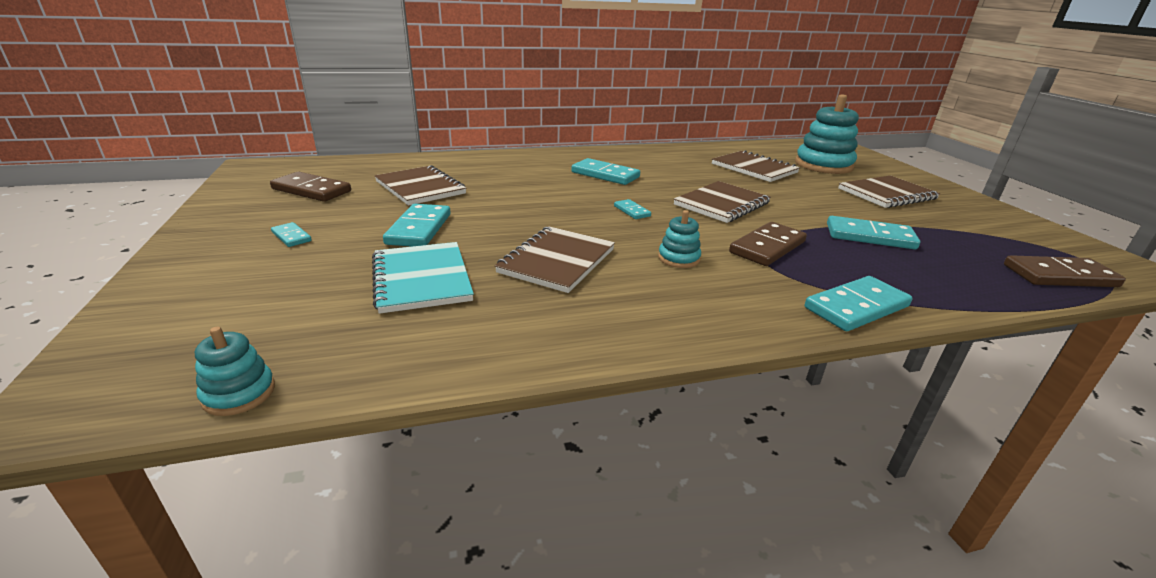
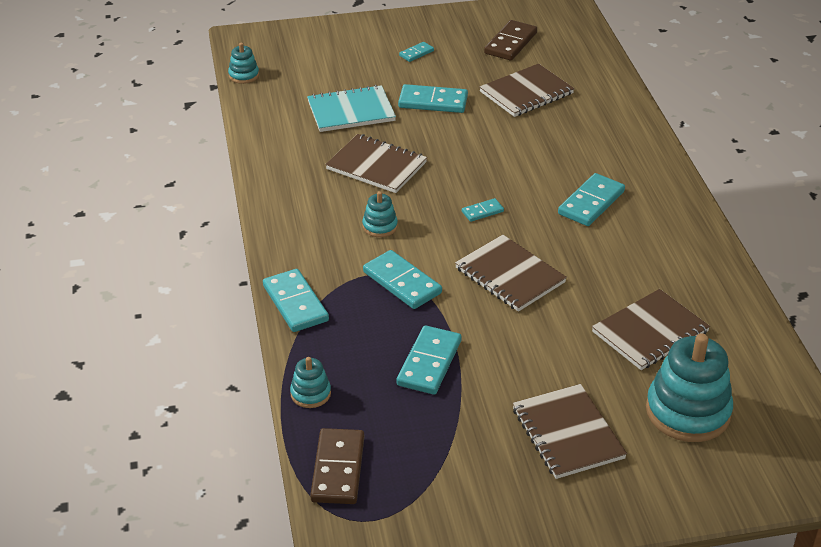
camera: 95 degrees right, 10 degrees up
(767, 247) = (402, 282): brown domino -> turquoise domino
(986, 292) = (310, 394): none -> turquoise stacking toy

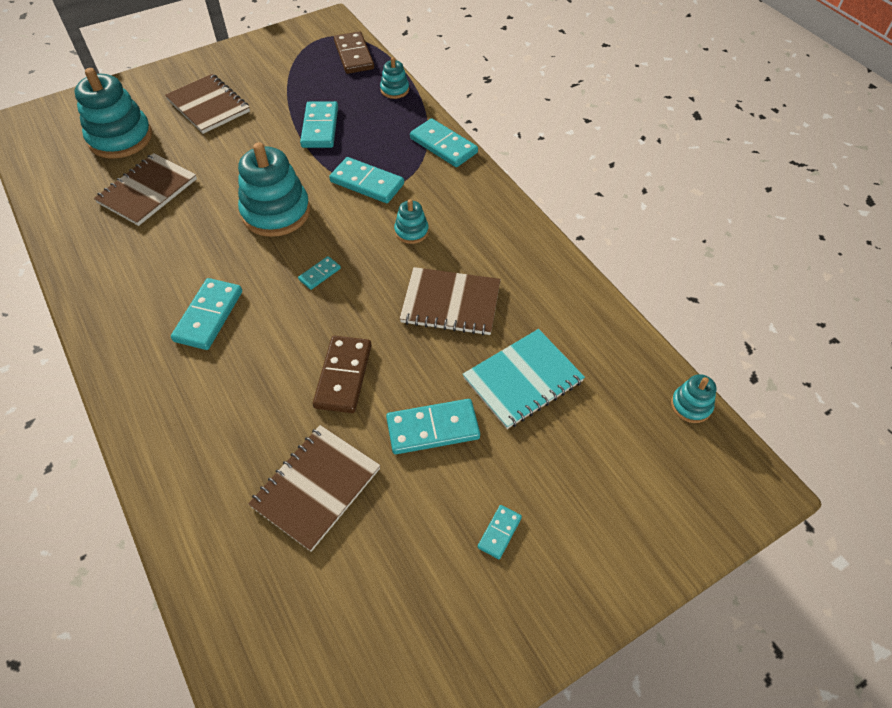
camera: 160 degrees right, 15 degrees up
(510, 275) = (276, 212): brown notebook -> turquoise stacking toy
(511, 43) = (368, 612): brown domino -> brown domino (343, 376)

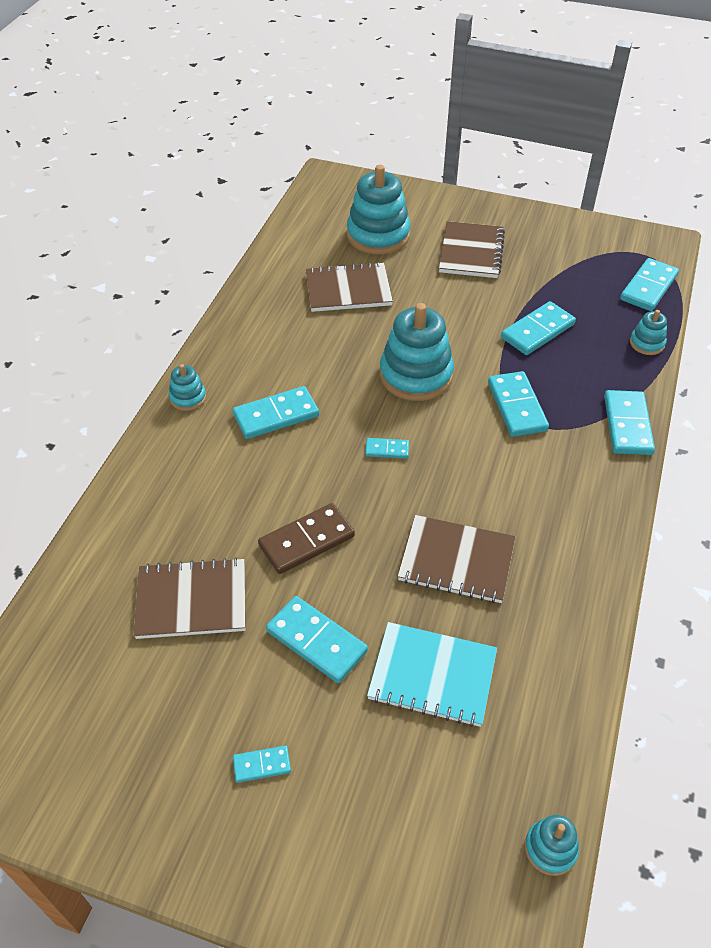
camera: 50 degrees right, 5 degrees down
(354, 55) = (648, 287): brown domino -> turquoise domino
(411, 231) = (501, 476): turquoise stacking toy -> turquoise stacking toy (188, 398)
(450, 303) = (456, 561): brown notebook -> brown notebook turned 45 degrees counterclockwise

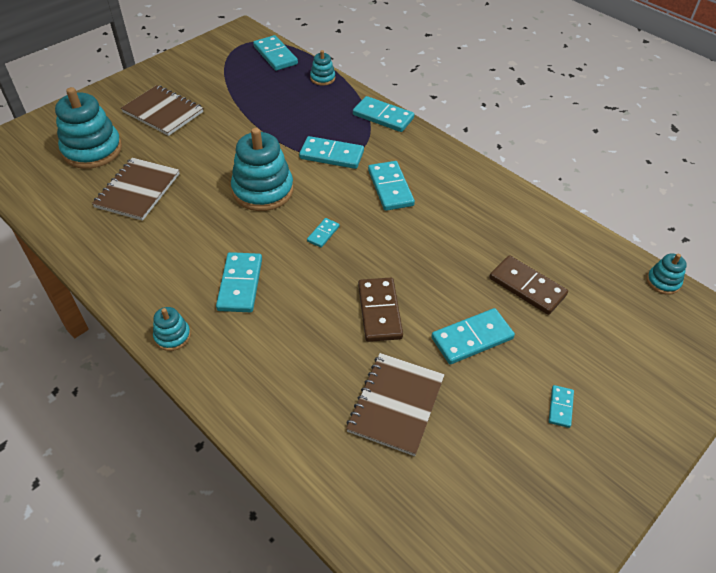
camera: 65 degrees left, 0 degrees up
(432, 675) = (527, 287): turquoise notebook -> brown domino
(456, 561) = (443, 238): brown notebook -> none
(537, 331) = (271, 116): turquoise domino -> turquoise domino (390, 188)

